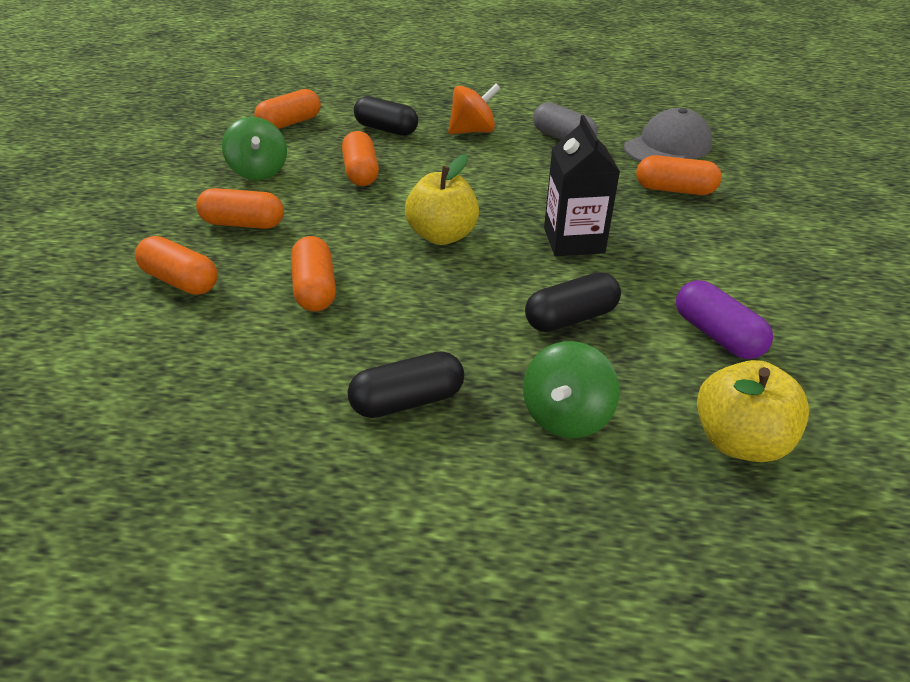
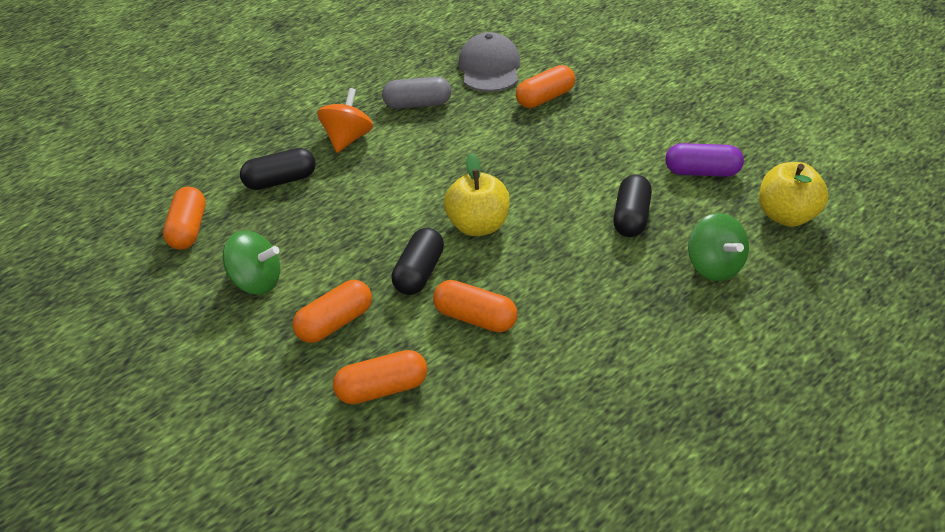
camera: 50 degrees left, 0 degrees up
(361, 172) = (335, 226): orange capsule -> none
(408, 400) = (642, 326): black capsule -> black capsule (419, 273)
(573, 240) = (552, 172): black carton -> none

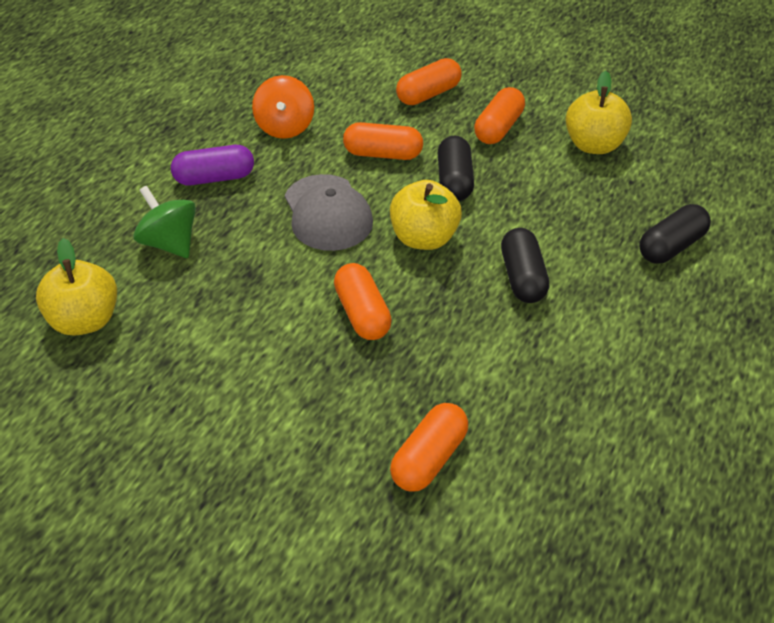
camera: 160 degrees right, 5 degrees up
(188, 230) = (705, 176): orange capsule -> orange capsule (362, 314)
(256, 282) = (593, 145): green spinning top -> yellow apple
(347, 139) = (647, 320): orange spinning top -> orange spinning top (285, 127)
(417, 104) = (603, 402): grey capsule -> none
(489, 68) = (545, 511): grey cap -> grey cap (327, 213)
(631, 218) = (263, 282): black capsule -> black capsule (522, 278)
(702, 172) = (185, 365): purple capsule -> purple capsule (214, 178)

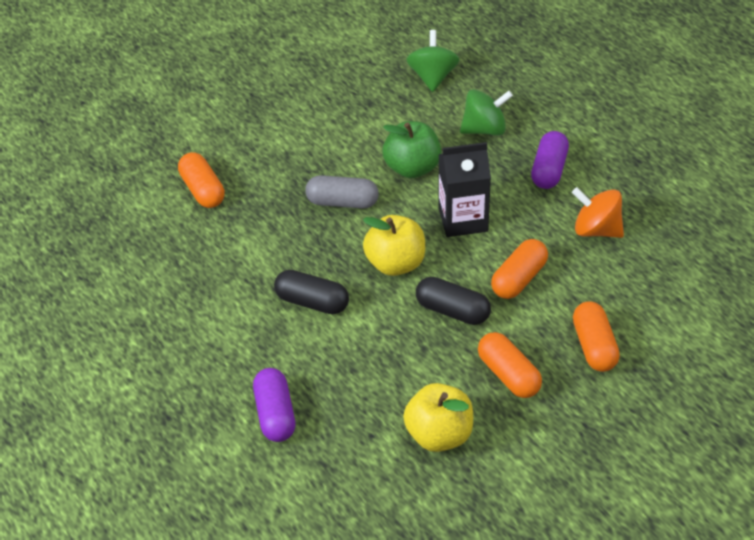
camera: 120 degrees right, 0 degrees up
(85, 320) = (432, 77): yellow apple -> green spinning top
(269, 278) = (412, 168): none -> green apple
(327, 213) = (463, 220): grey cap -> black carton
(362, 314) = (342, 202): orange capsule -> grey capsule
(671, 246) = (275, 414): black capsule -> purple capsule

